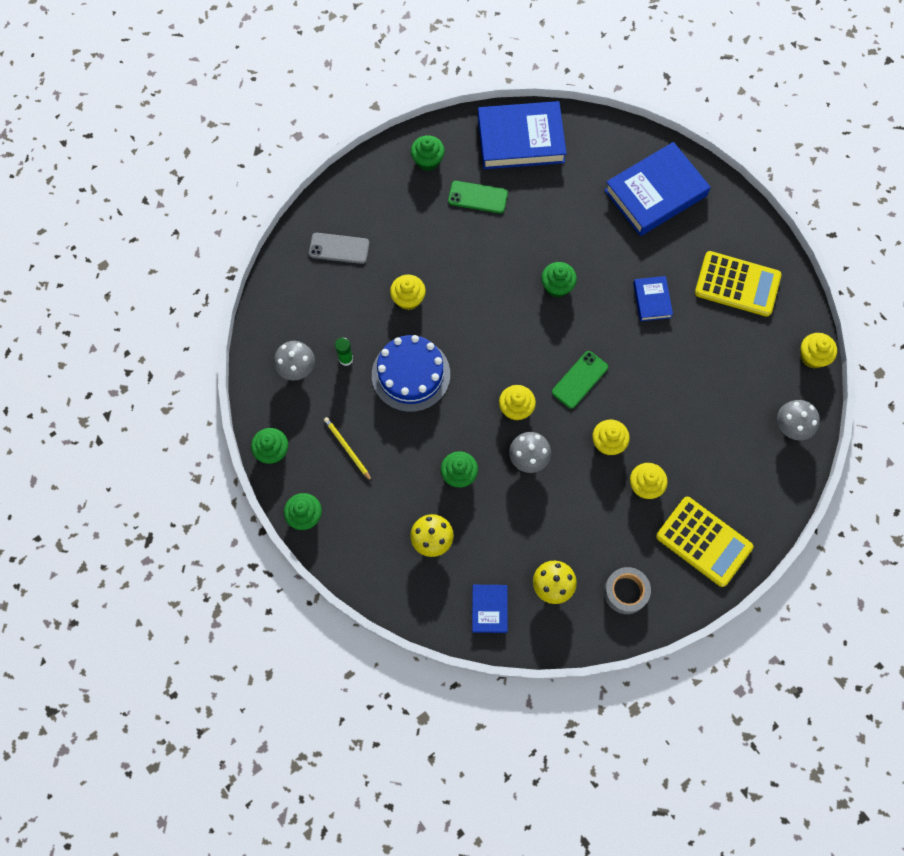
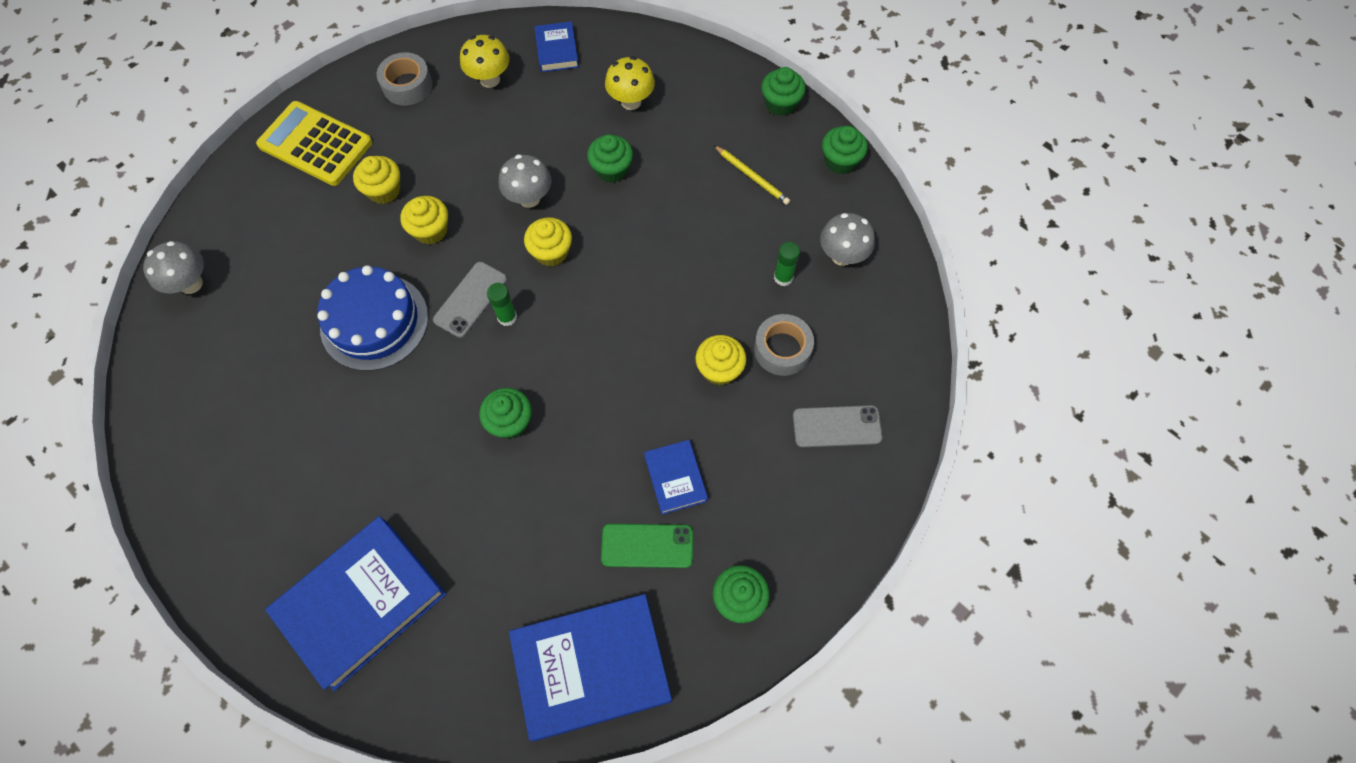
camera: 170 degrees right, 5 degrees down
(361, 306) = (782, 349): none -> grey tape
(411, 374) = (694, 272): blue cake -> blue cake (374, 322)
(553, 361) = (507, 317): none -> green glue stick
(579, 379) = (471, 299): green phone -> grey phone
(652, 300) = (371, 424): blue book -> blue book (675, 478)
(737, 284) = (242, 468): yellow calculator -> none
(812, 356) = (145, 380): yellow cupcake -> none

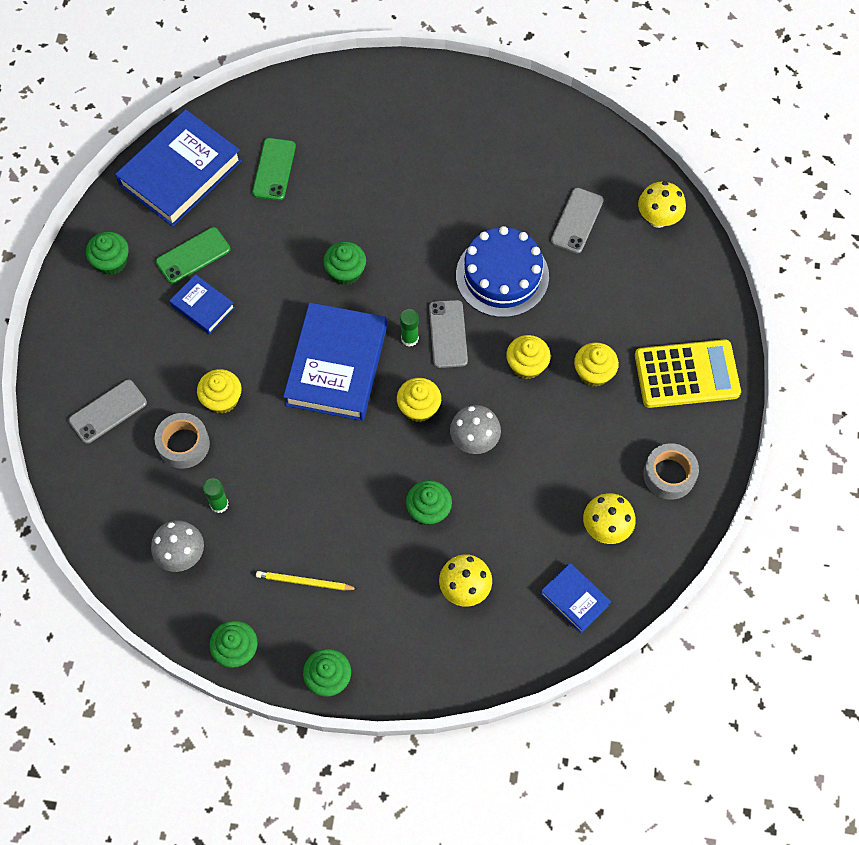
camera: 145 degrees right, 0 degrees up
(191, 284) = (658, 219): grey mushroom -> yellow mushroom
(258, 329) = (577, 221): none -> grey phone
(361, 603) = (349, 121): blue book -> blue book (337, 366)
(488, 596) = (274, 169): none -> green phone

